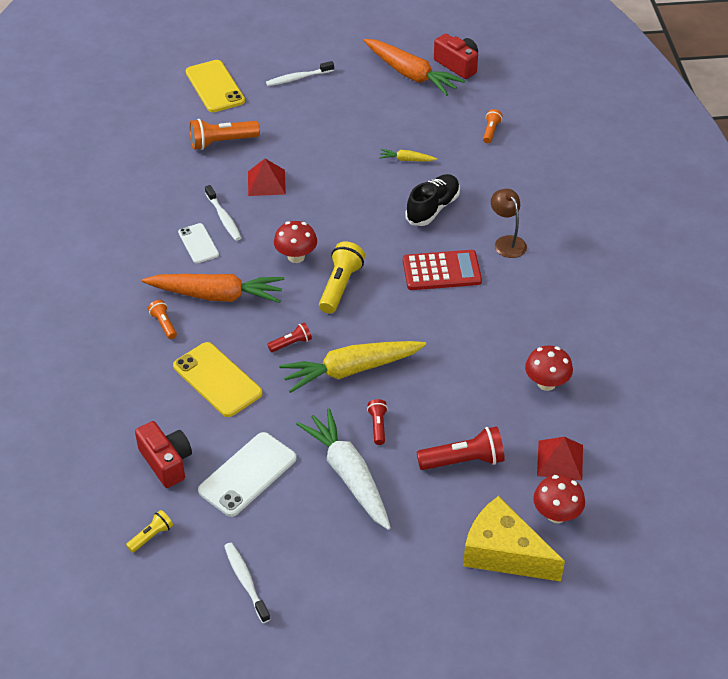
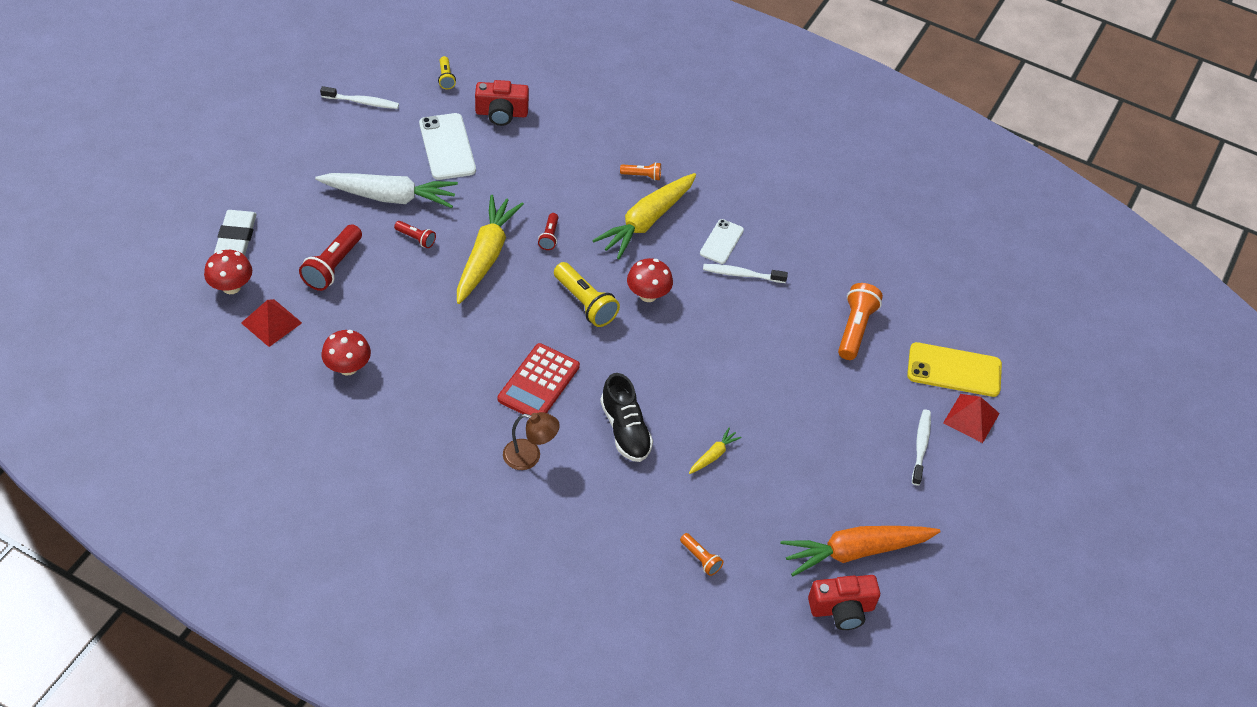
camera: 120 degrees right, 5 degrees up
(198, 243) = (721, 242): white phone -> white phone turned 75 degrees counterclockwise
(217, 295) = (646, 221): orange carrot -> yellow carrot
(217, 380) = (553, 176): yellow phone -> none
(266, 182) = (767, 329): red pyramid -> red pyramid (971, 418)
(504, 553) = (236, 237): yellow cheese -> white eraser

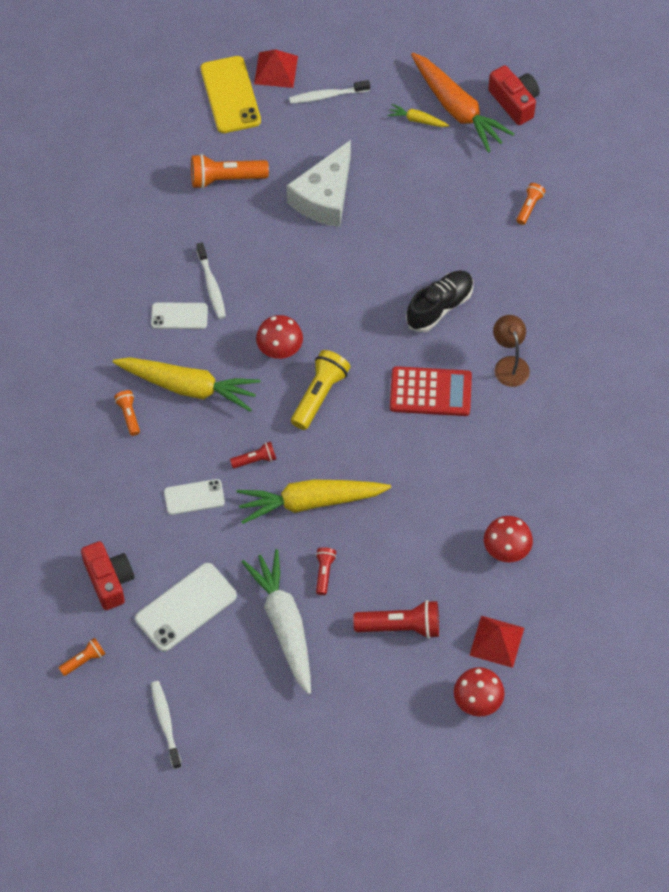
camera: 110 degrees left, 10 degrees up
(236, 237) = (416, 734): white eraser -> none
(446, 78) = (84, 660): yellow flashlight -> orange flashlight
(540, 187) = (194, 497): none -> white phone
(713, 455) = (425, 234): yellow carrot -> yellow carrot (417, 120)
(797, 394) = (325, 197): none -> white cheese

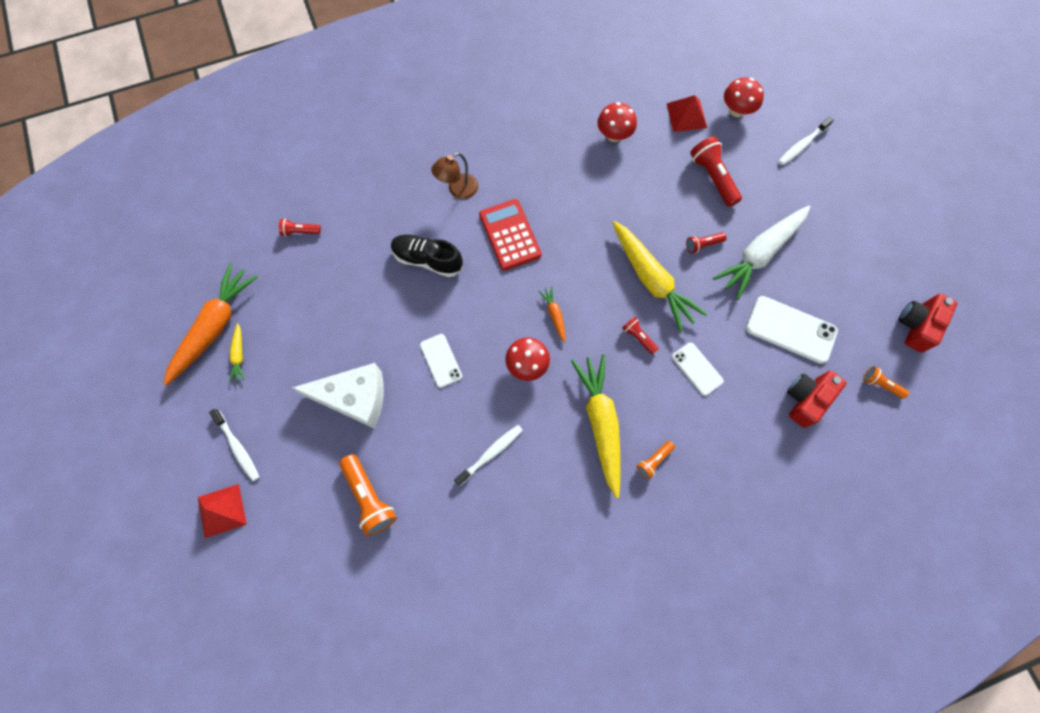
camera: 115 degrees left, 10 degrees up
(165, 723) = (886, 300): white toothbrush -> white toothbrush (802, 145)
(179, 316) = (535, 466): white phone -> white phone (441, 360)
(230, 95) = (268, 541): yellow phone -> none
(319, 395) = (554, 315): yellow flashlight -> orange carrot
(514, 102) = (191, 284): red camera -> red camera (916, 326)
(529, 207) = (300, 231): orange flashlight -> red flashlight

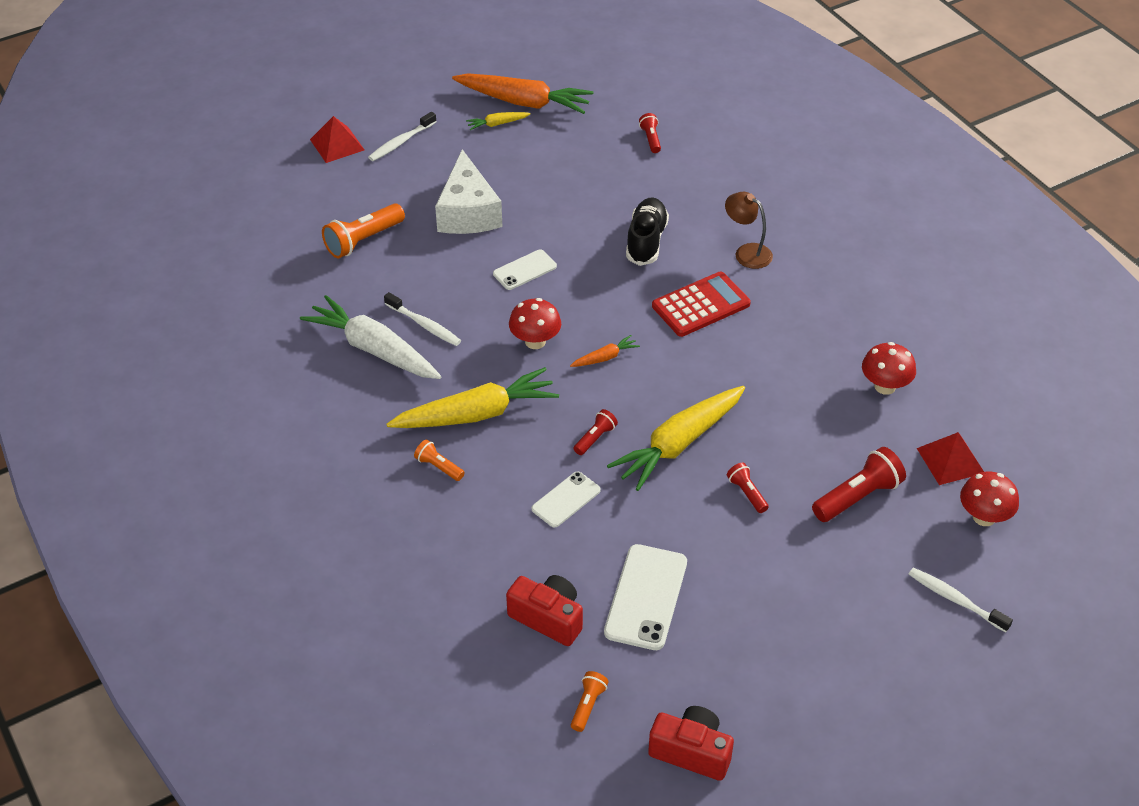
camera: 80 degrees right, 25 degrees down
(760, 254) = (752, 557): white carrot -> white carrot (373, 349)

